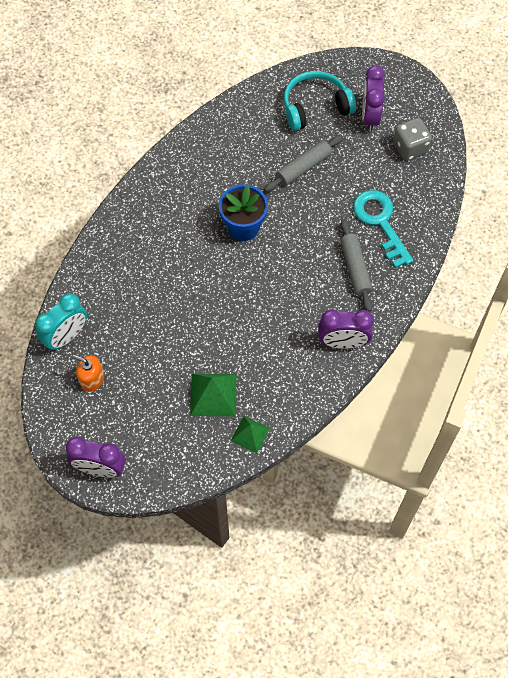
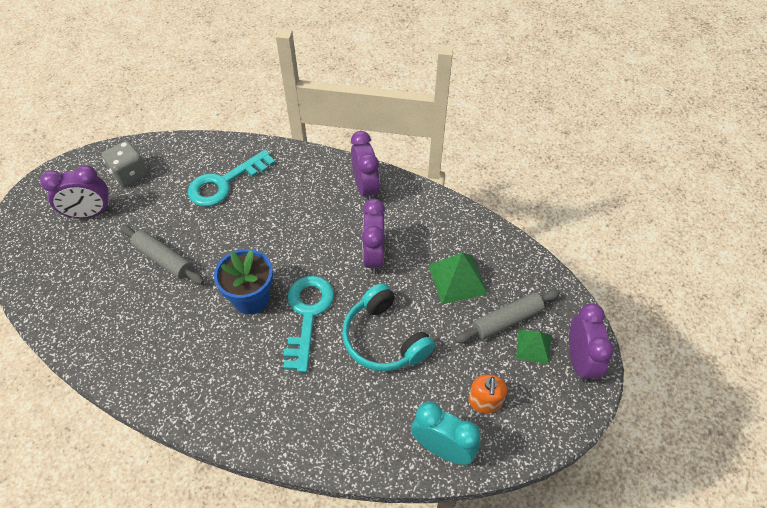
camera: 105 degrees left, 10 degrees down
(215, 266) = (307, 314): none -> turquoise key
(250, 434) = (486, 239): green pyramid -> green pyramid (533, 346)
(258, 330) = (374, 256): none -> purple clock
(315, 107) = (77, 265): turquoise headphones -> turquoise headphones (384, 339)
(355, 268) = (282, 193): grey rolling pin -> grey rolling pin (507, 320)

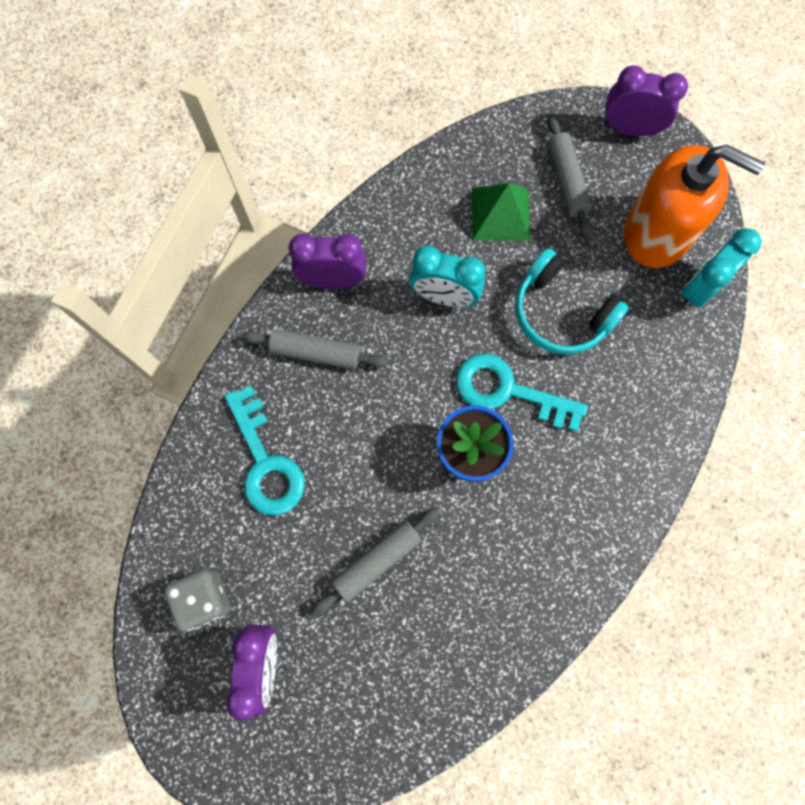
camera: 75 degrees left, 20 degrees up
(308, 191) = (316, 353): none -> grey rolling pin
(374, 256) = (444, 297): purple clock -> turquoise clock
(384, 339) = (560, 313): turquoise headphones -> turquoise headphones turned 60 degrees clockwise
(485, 401) = (656, 233): orange soap dispenser -> orange soap dispenser, size x2.29
(533, 346) = (604, 166): green pyramid -> none

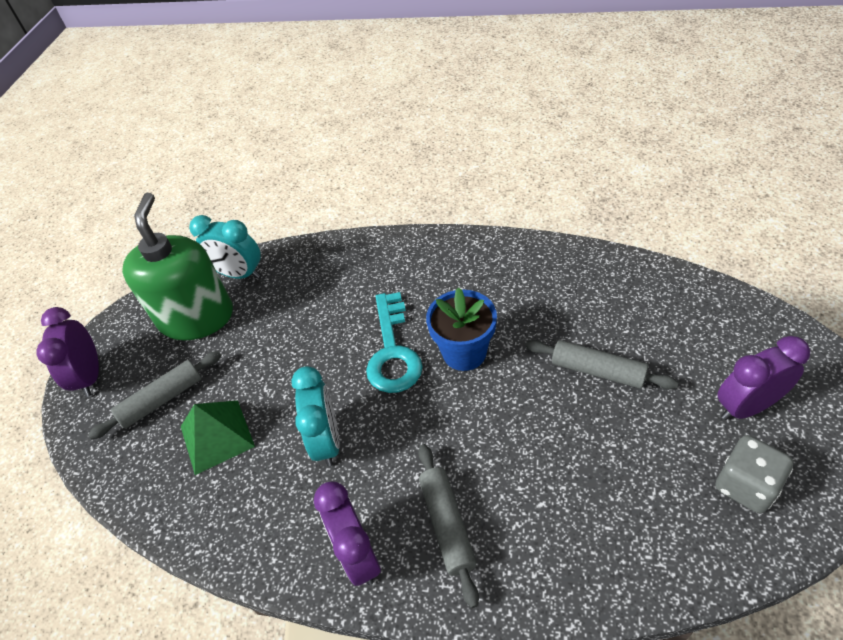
camera: 110 degrees left, 25 degrees down
(266, 462) = (585, 507): turquoise key -> none
(560, 313) = (301, 348): turquoise headphones -> none
(656, 233) = (196, 317): orange soap dispenser -> green soap dispenser

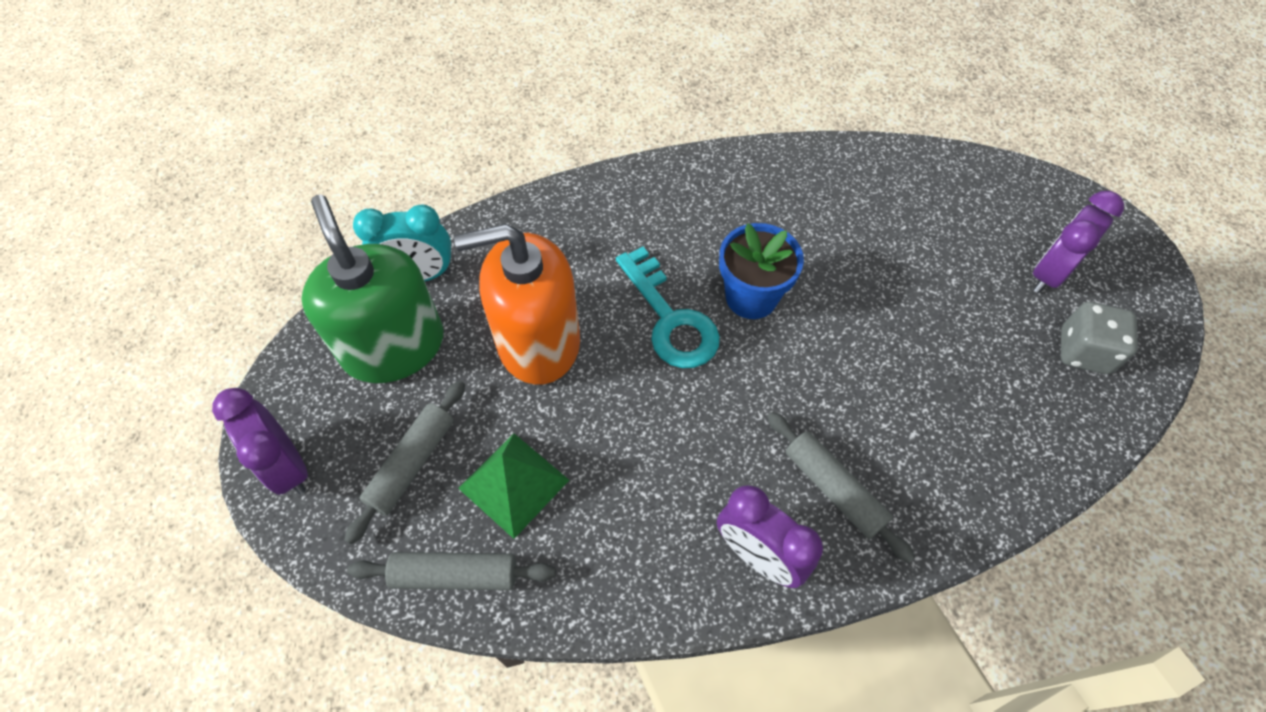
camera: 30 degrees left, 10 degrees up
(290, 341) = (538, 342): none -> orange soap dispenser
(327, 440) = (652, 444): turquoise clock -> none
(597, 371) = (897, 278): grey rolling pin -> grey rolling pin (455, 575)

